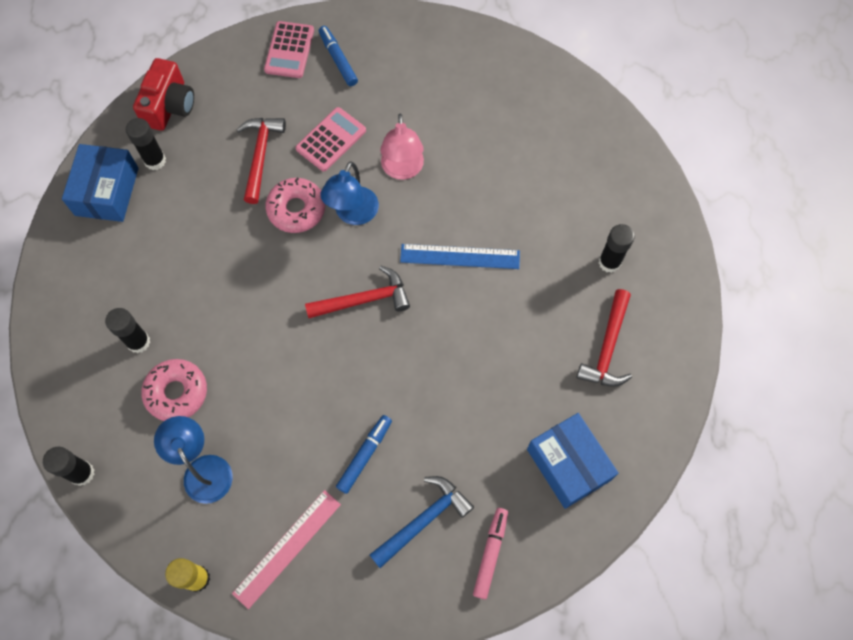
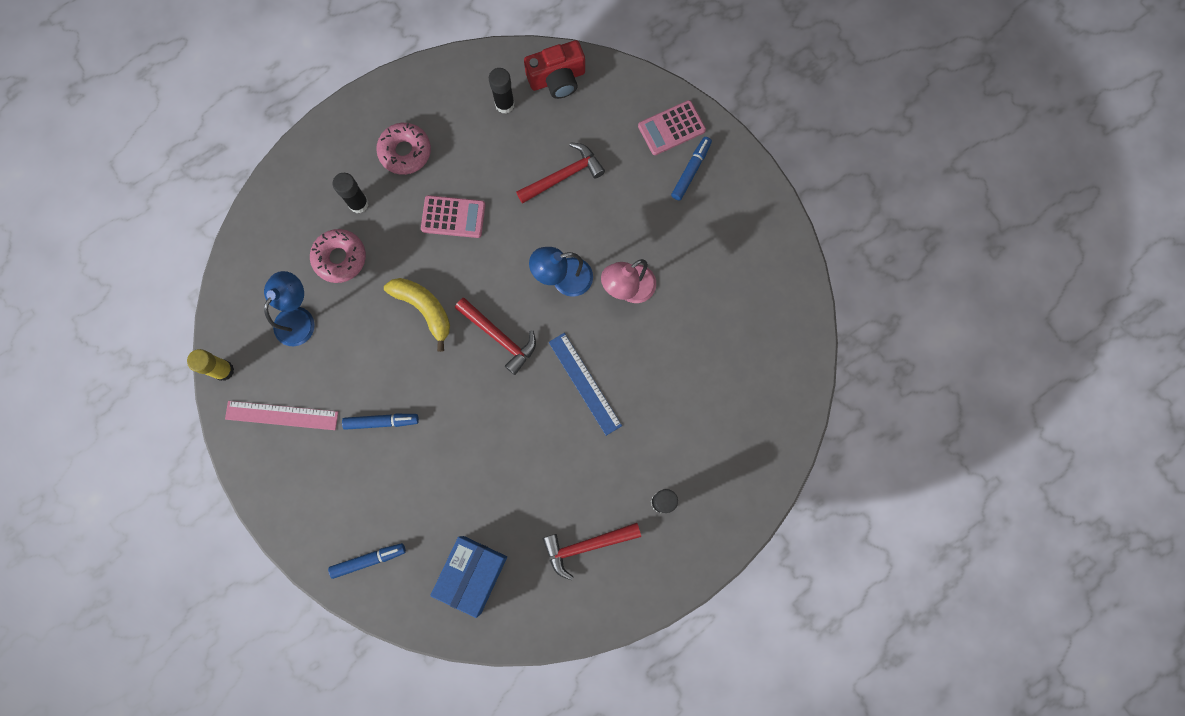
camera: 55 degrees right, 10 degrees up
(82, 473) = (243, 240): black glue stick -> none
(107, 191) = (456, 91): blue box -> none
(286, 348) = (424, 309): none -> yellow banana
(296, 209) = (538, 235): pink donut -> pink donut (405, 152)
(331, 140) = (615, 217): pink calculator -> pink calculator (453, 217)
(424, 519) = (362, 496): blue hammer -> none
(490, 553) = (368, 560): pink marker -> blue marker

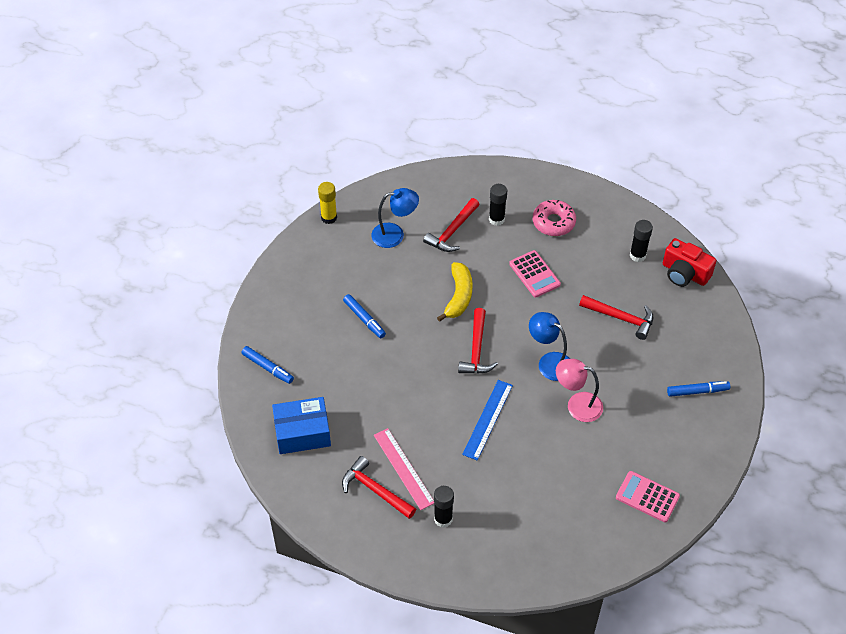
camera: 55 degrees right, 25 degrees down
(282, 415) = (325, 264): pink ruler -> pink ruler (403, 468)
(340, 258) = (452, 232): pink donut -> red hammer
(671, 128) = (716, 361): pink calculator -> pink calculator (647, 497)

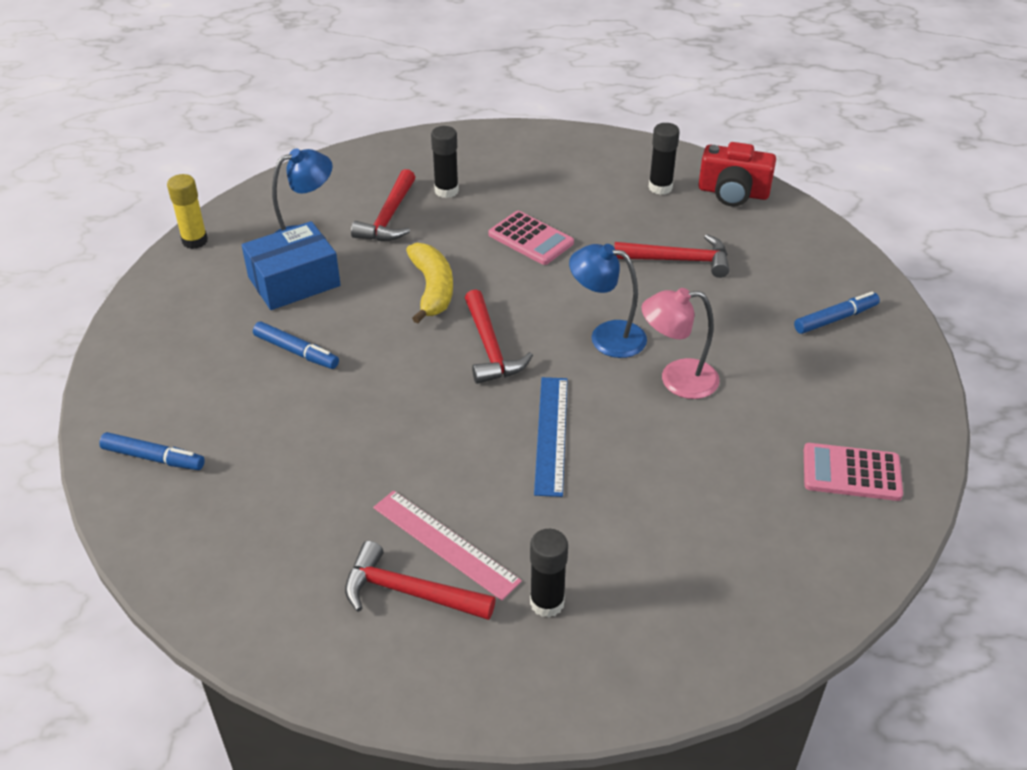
camera: 20 degrees left, 10 degrees down
(302, 432) = (246, 538): blue box -> blue box (294, 281)
(553, 222) = (527, 177): pink donut -> none

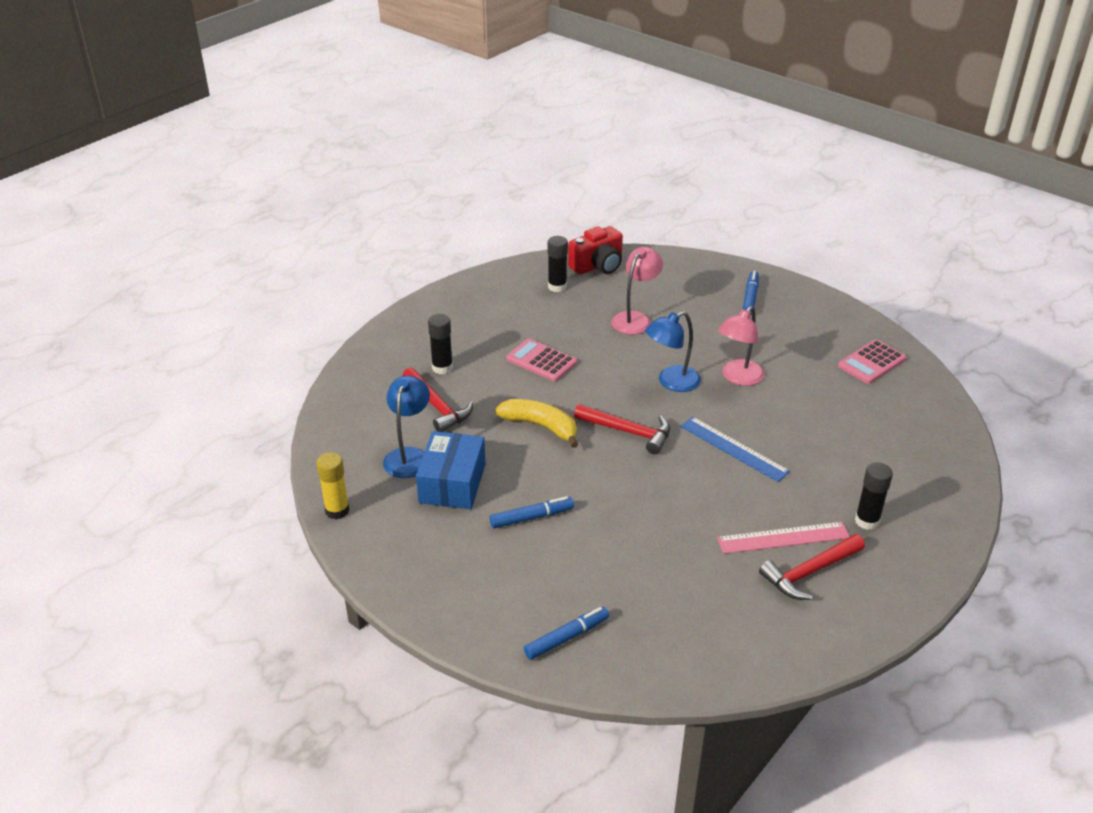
camera: 50 degrees left, 5 degrees down
(531, 239) = (541, 361): pink calculator -> pink calculator turned 135 degrees counterclockwise
(679, 260) = (635, 319): red hammer -> pink lamp

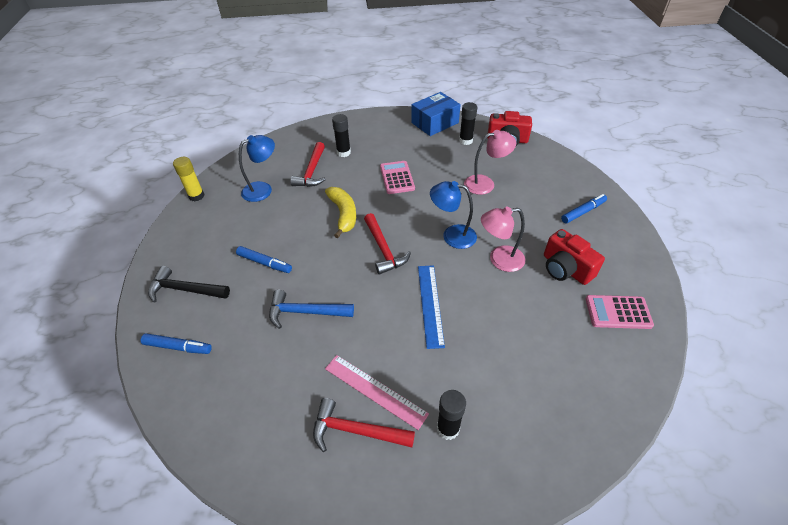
camera: 45 degrees right, 10 degrees up
(452, 483) = (259, 217): blue box -> blue box (434, 123)
(487, 594) = (185, 289): none -> black hammer
(639, 527) = (305, 312): none -> blue hammer
(796, 353) = (565, 268): none -> red camera

